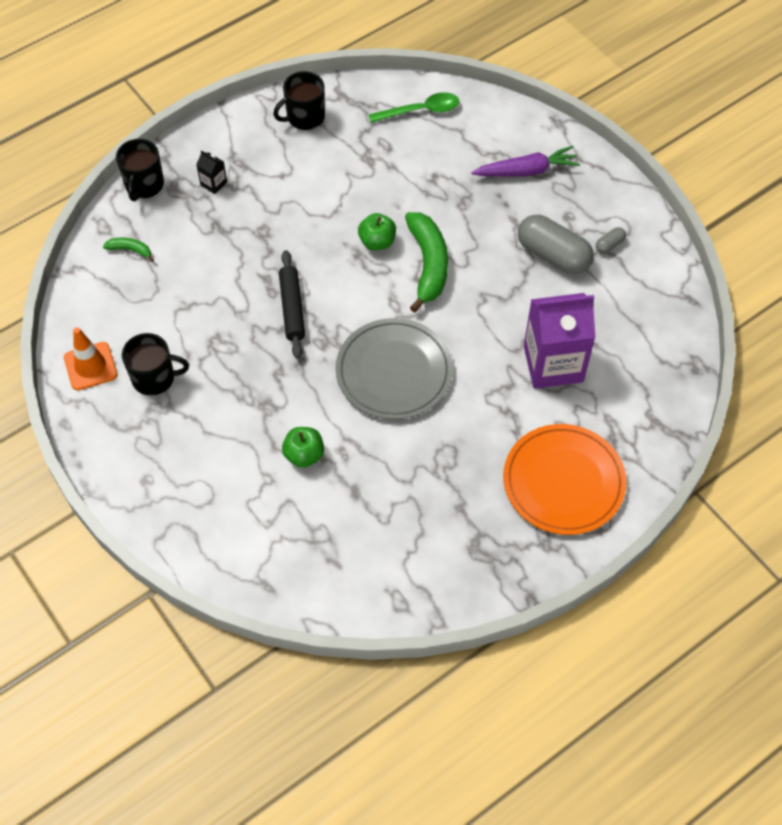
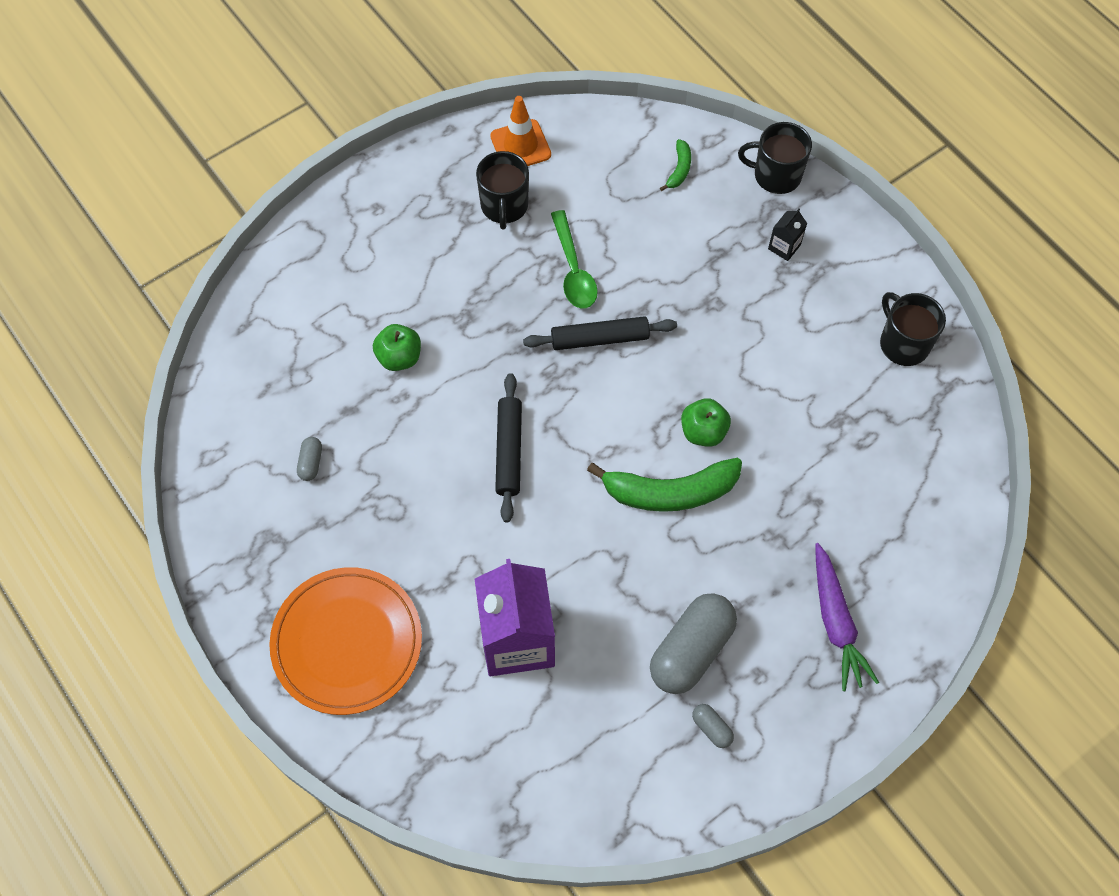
camera: 90 degrees right, 5 degrees up
(394, 371) = (508, 451): grey plate -> black rolling pin
(405, 519) = (311, 463): none -> grey capsule
(420, 111) = (931, 485): green spoon -> green spoon (573, 270)

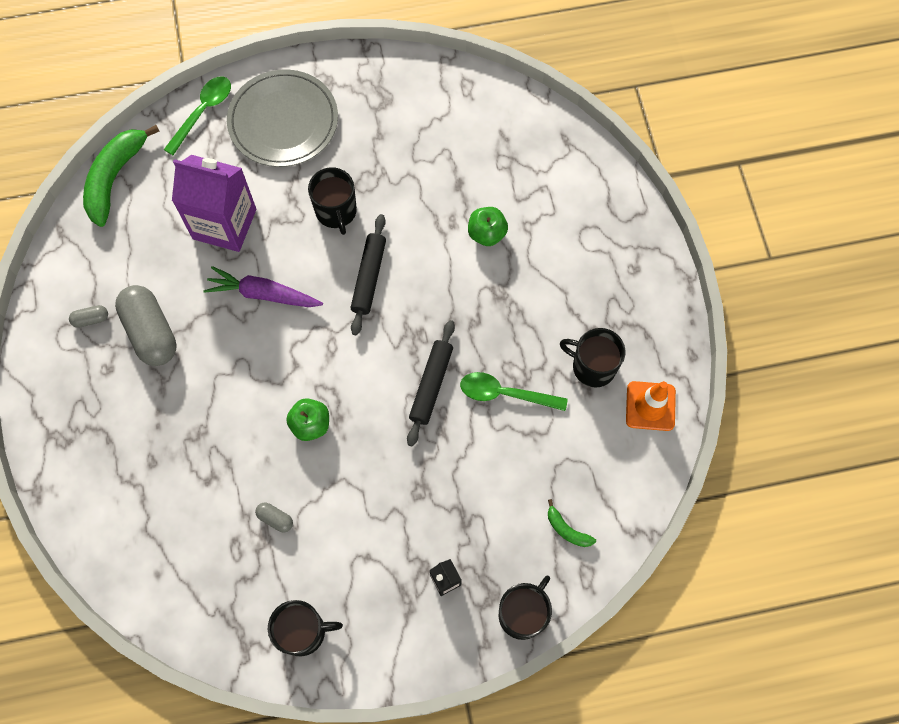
camera: 115 degrees right, 5 degrees up
(311, 463) = (428, 145): grey capsule -> grey capsule (275, 519)
(347, 642) = (283, 121): orange plate -> grey plate
(375, 749) = (203, 112): none -> green spoon
(443, 523) = (336, 211): none -> black mug
(508, 451) = (369, 277): black rolling pin -> black rolling pin turned 75 degrees clockwise
(670, 492) = (275, 375): green banana -> green banana (115, 178)
(836, 622) = (111, 443): purple carrot -> purple carrot (263, 294)

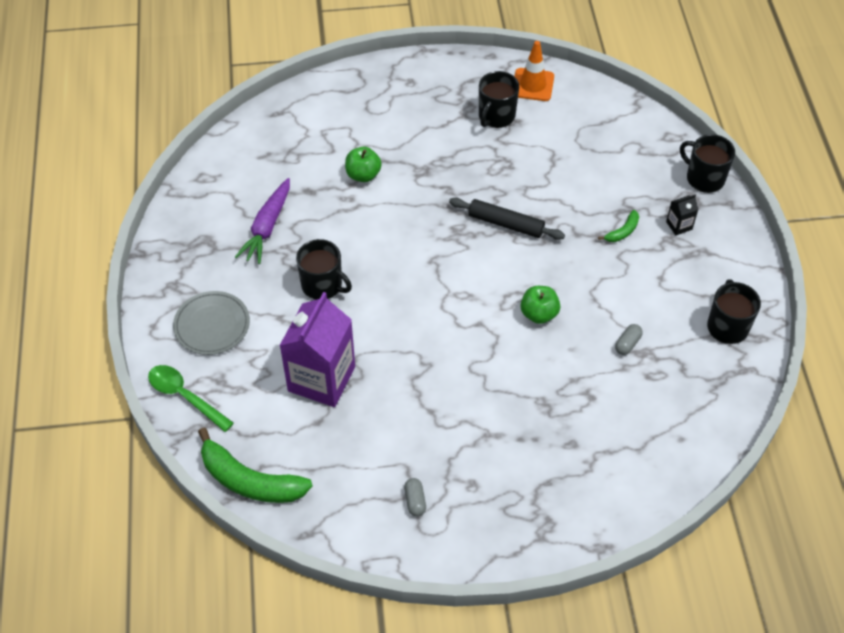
camera: 85 degrees left, 15 degrees down
(151, 332) = (435, 445): grey capsule -> none
(263, 294) = (403, 347): purple carrot -> purple carrot (267, 227)
(283, 121) = (212, 325): grey plate -> grey plate, size x0.67
(336, 211) = (322, 285): black mug -> black mug turned 45 degrees clockwise
(369, 277) = (396, 263): black rolling pin -> none
(505, 394) = (517, 174): green spoon -> none
(567, 529) = (635, 145): green banana -> green banana (622, 231)

